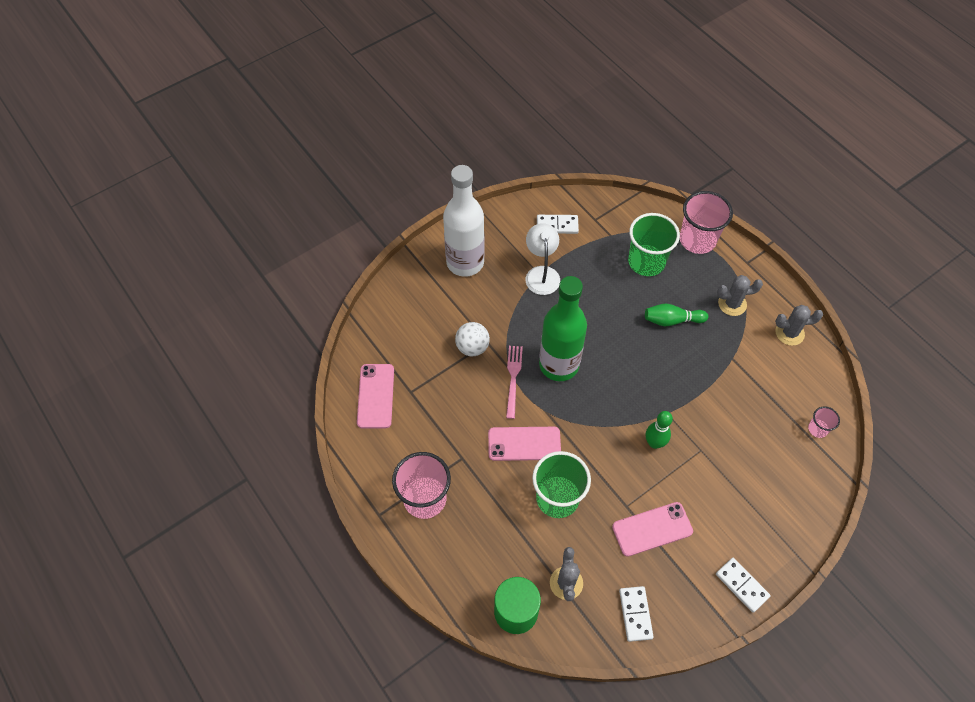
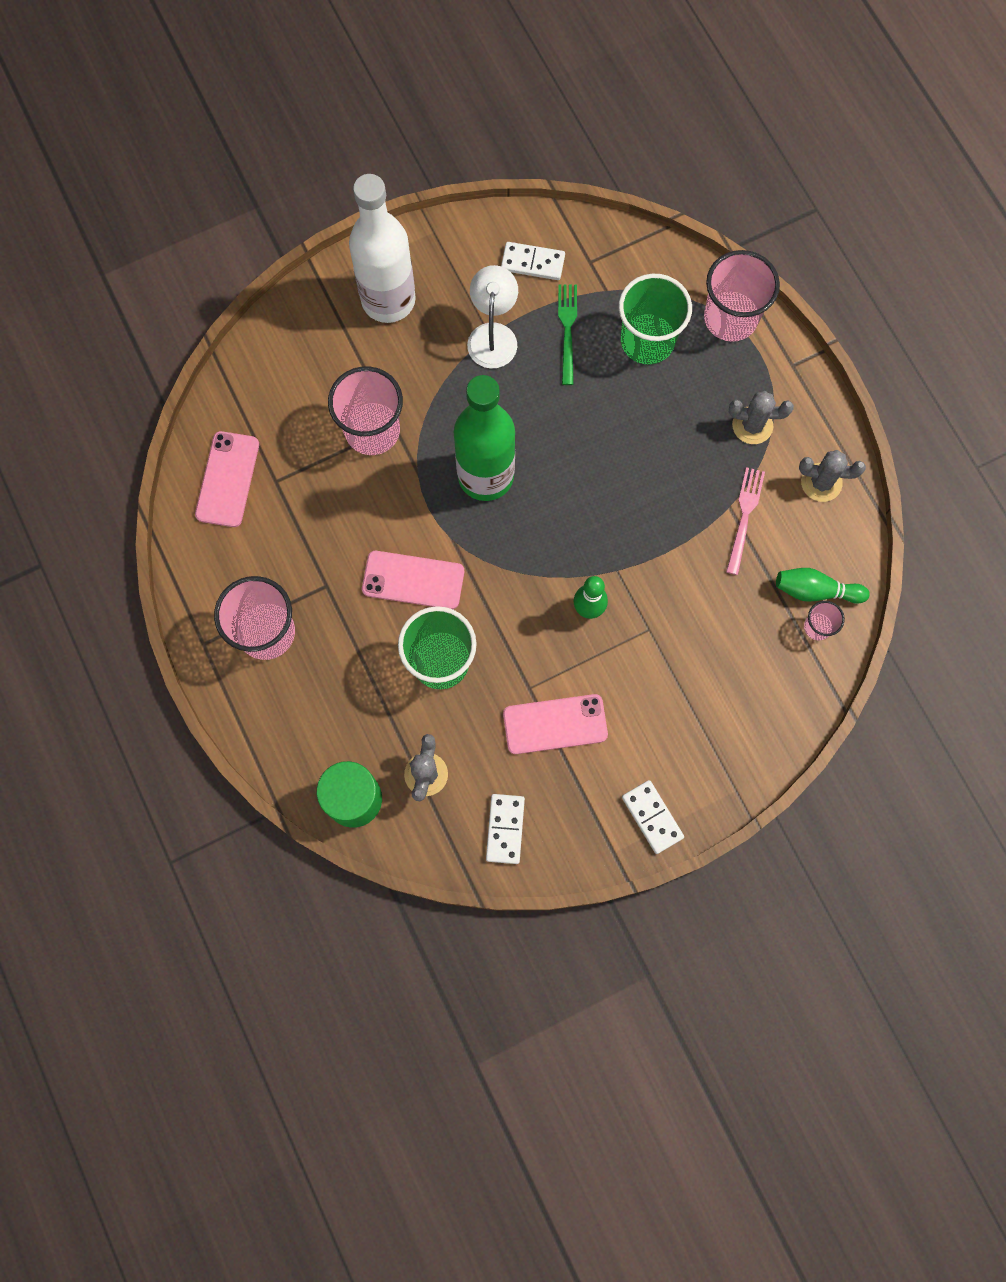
camera: 10 degrees right, 15 degrees up
(472, 347) = (372, 430): white ball -> pink cup
(513, 378) = (419, 485): pink fork -> pink fork (744, 516)
(591, 263) = (567, 330): none -> green fork
(672, 320) = (660, 436): green bowling pin -> green bowling pin (815, 590)

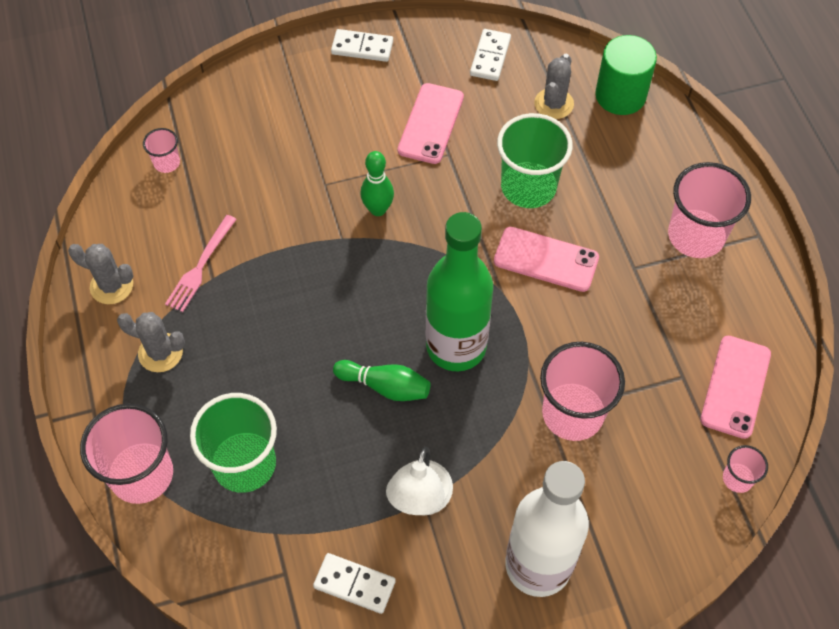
camera: 170 degrees left, 15 degrees down
(226, 396) = (737, 478): none -> pink cup
(555, 724) = (431, 123): pink phone -> pink phone turned 75 degrees counterclockwise
(567, 330) = (332, 492): green fork -> none
(652, 817) = (362, 47): white domino -> white domino turned 60 degrees counterclockwise
(815, 590) = (156, 192): green bowling pin -> green bowling pin (385, 386)

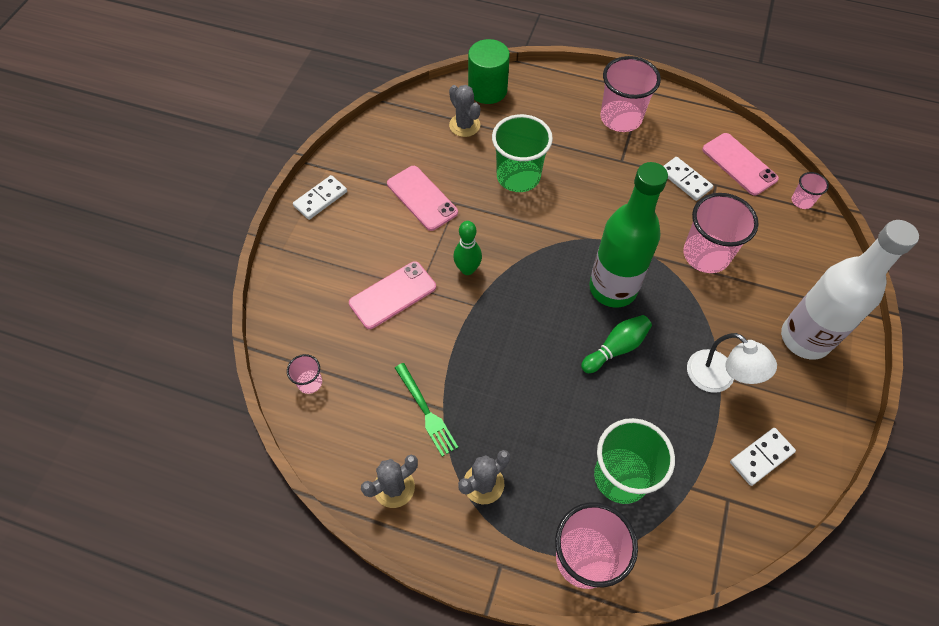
camera: 55 degrees left, 0 degrees up
(200, 266) = (426, 412): pink fork -> green fork
(490, 57) = (397, 135): white domino -> white domino (685, 180)
(546, 259) = (581, 200): pink phone -> pink phone (393, 295)

